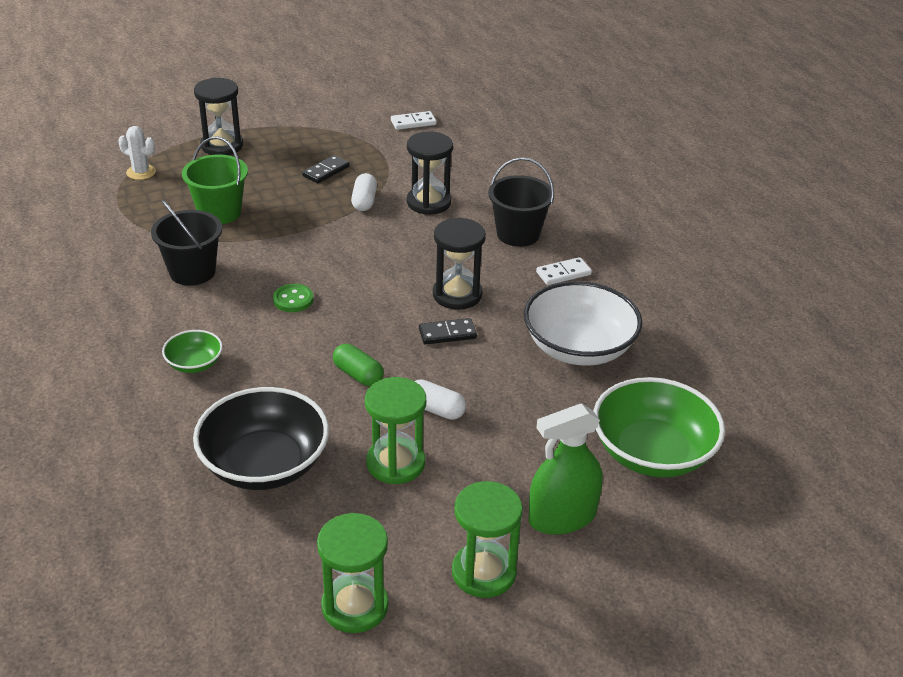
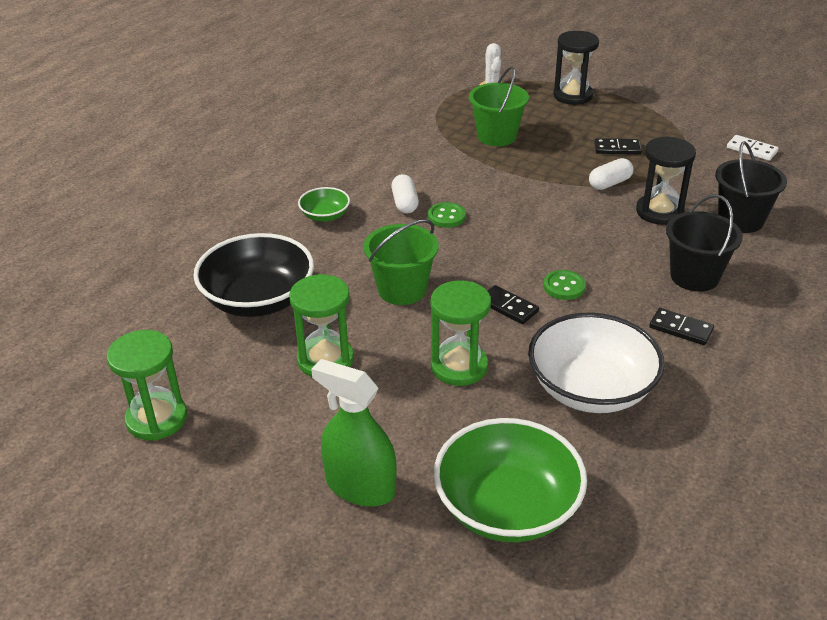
camera: 55 degrees right, 0 degrees up
(192, 272) = (417, 162): black bucket -> black bucket (740, 220)
(358, 375) = (402, 290): green capsule -> green bucket
(436, 409) = (410, 348): white capsule -> white capsule (405, 203)
(457, 294) = (564, 286): black hourglass -> green button
(484, 572) = (251, 470): green hourglass -> green hourglass (459, 366)
(563, 273) = (680, 329): white domino -> black domino

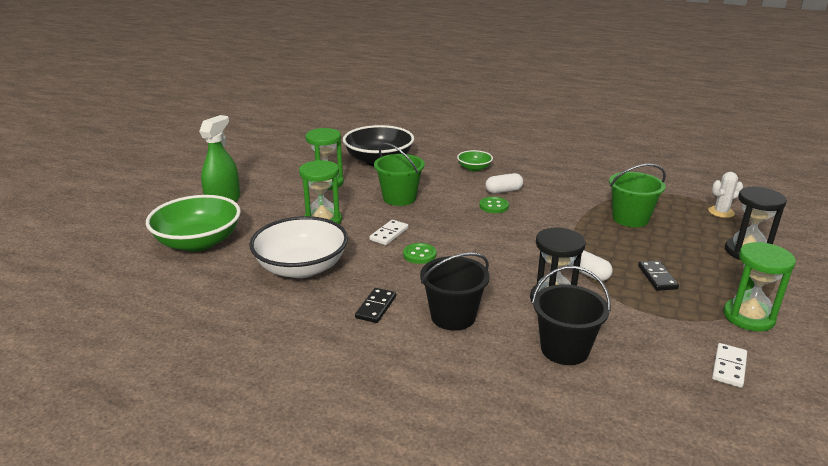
camera: 80 degrees right, 10 degrees down
(156, 419) = (279, 151): green hourglass -> green hourglass (748, 317)
(508, 307) = (389, 234): black domino -> white domino

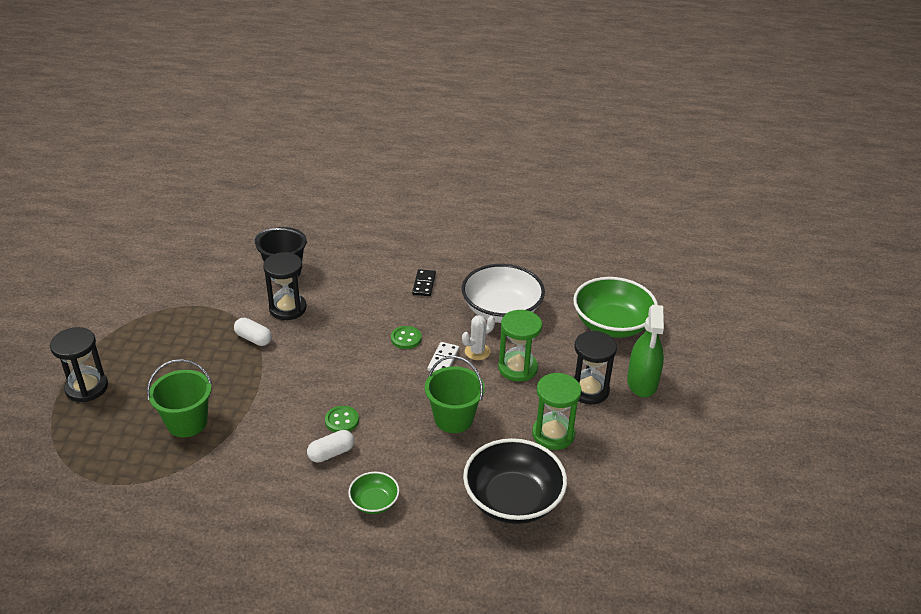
camera: 165 degrees right, 10 degrees up
(274, 201) = (588, 390): none -> black hourglass
(453, 316) = (364, 284): black bucket -> none
(657, 277) = (192, 343): black domino -> none
(721, 212) = (71, 452): white cactus -> white cactus (477, 351)
(729, 367) = (175, 274): white domino -> none
(748, 317) = (135, 314): green hourglass -> none

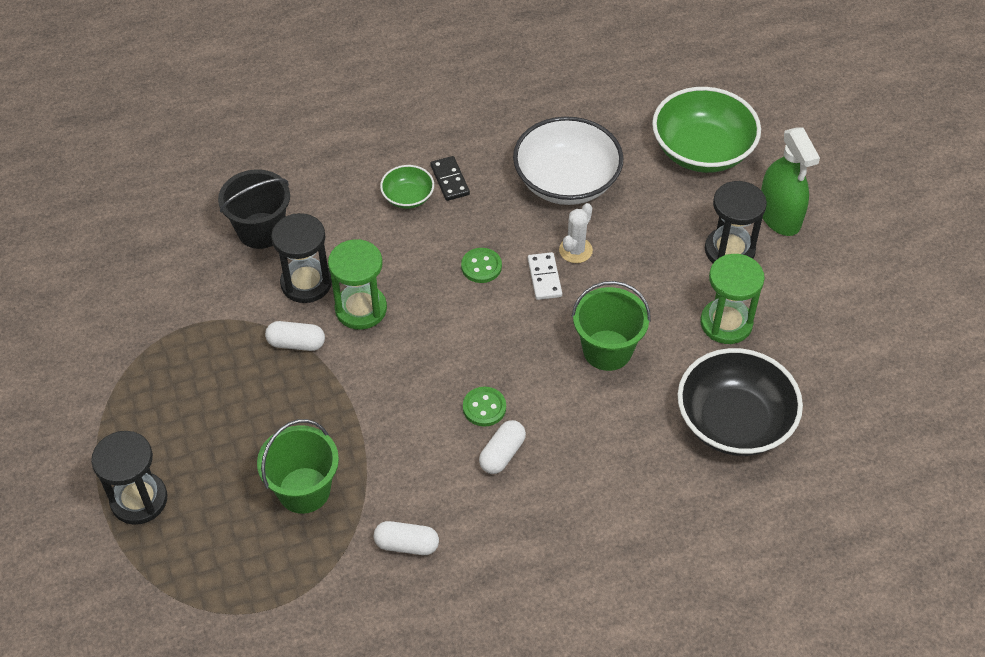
camera: 25 degrees left, 15 degrees up
(223, 482) = (407, 545): none -> white capsule
(374, 502) = (591, 491): green bowl -> green bowl (408, 197)
(517, 368) = (635, 254): green hourglass -> green hourglass (361, 309)

